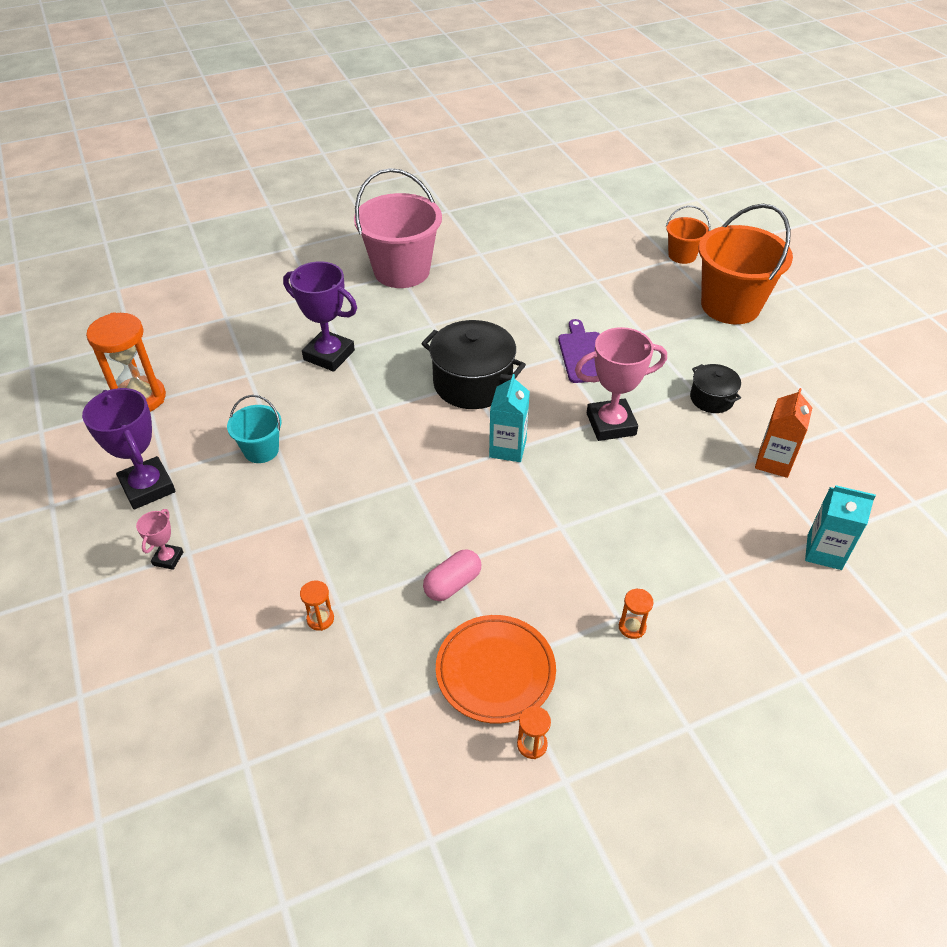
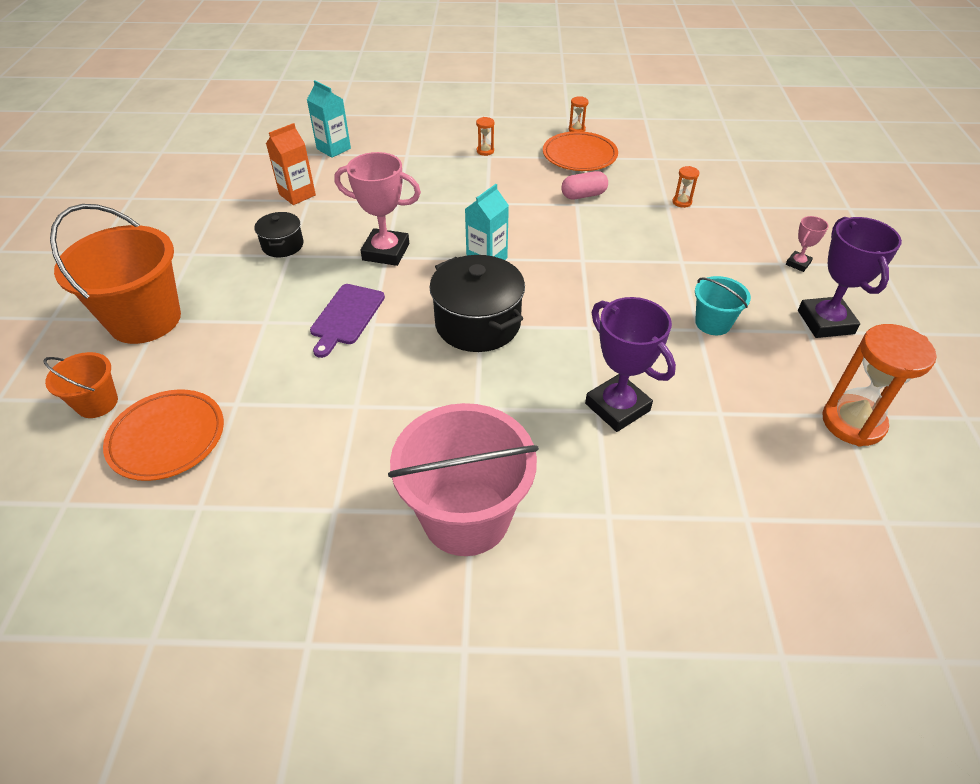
camera: 155 degrees left, 0 degrees up
(614, 253) = (167, 438): none -> orange plate

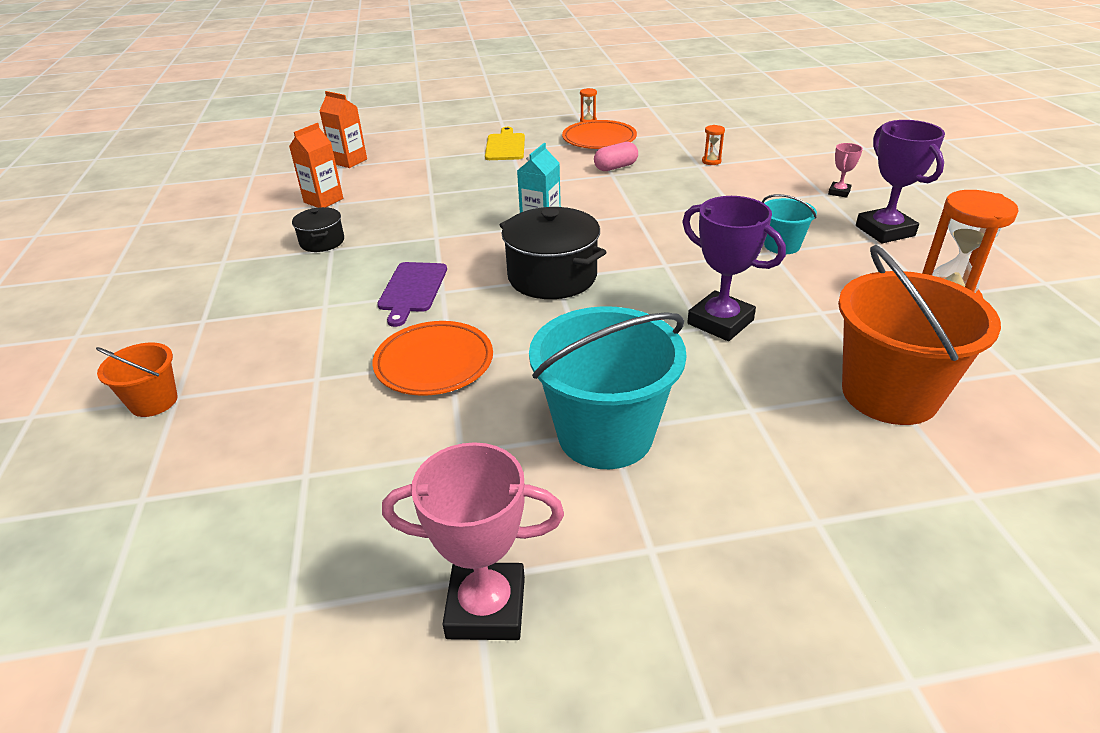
camera: 10 degrees left, 10 degrees down
(145, 319) = (188, 322): orange bucket -> orange bucket (889, 394)
(167, 438) = (247, 420): orange plate -> orange plate (434, 363)
(333, 149) = (349, 161): turquoise carton -> orange carton
(386, 252) = (434, 233): pink trophy -> pink trophy (486, 607)
(466, 517) = (605, 435): pink bucket -> turquoise bucket
(485, 151) = (505, 146): orange hourglass -> yellow cutting board

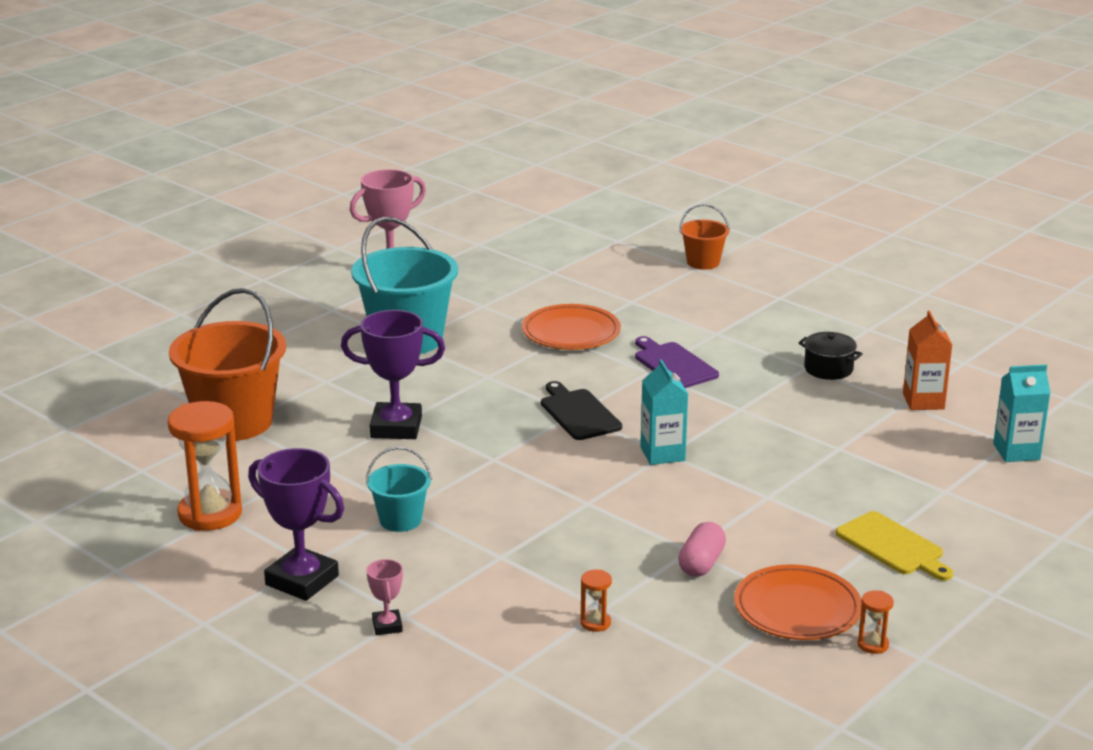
camera: 140 degrees right, 10 degrees down
(349, 161) = (1016, 452): orange carton -> turquoise carton
(552, 276) = (578, 413): black pot -> black cutting board

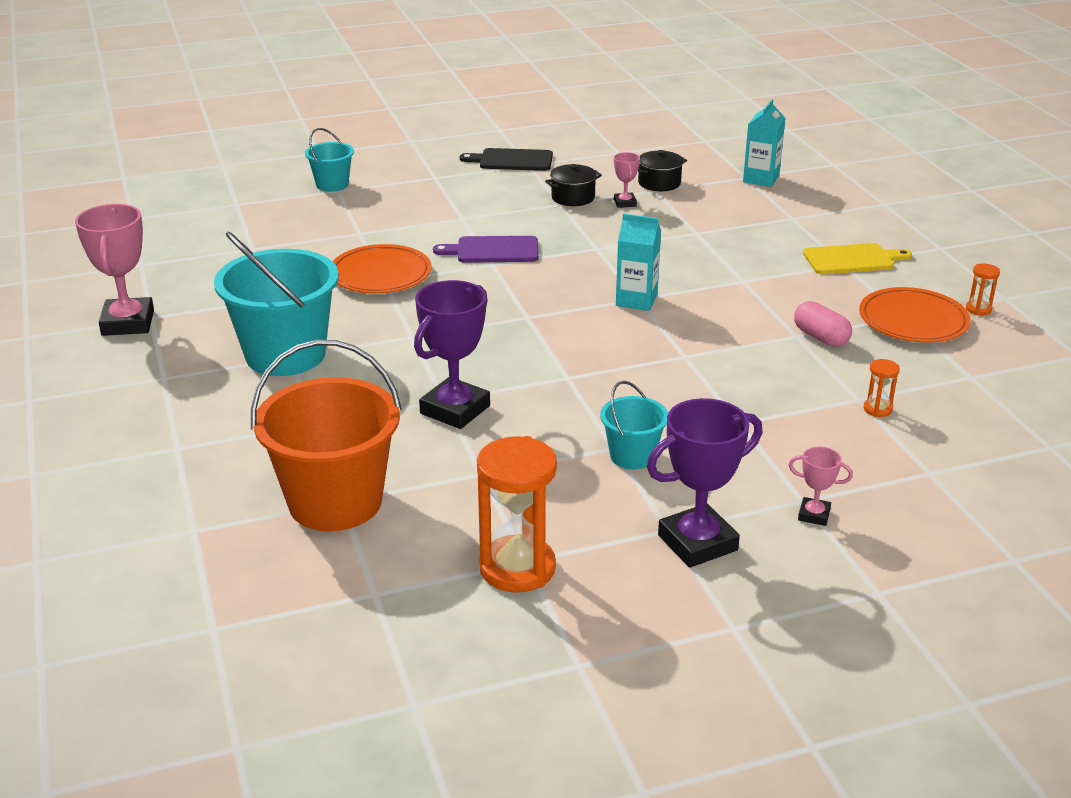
camera: 60 degrees left, 5 degrees up
(578, 413) = (529, 315): black cutting board -> black cutting board (512, 160)
(703, 262) = (332, 184): orange bucket -> turquoise bucket
(853, 396) = (625, 203): none -> pink trophy
(923, 401) = (659, 183): orange carton -> black pot

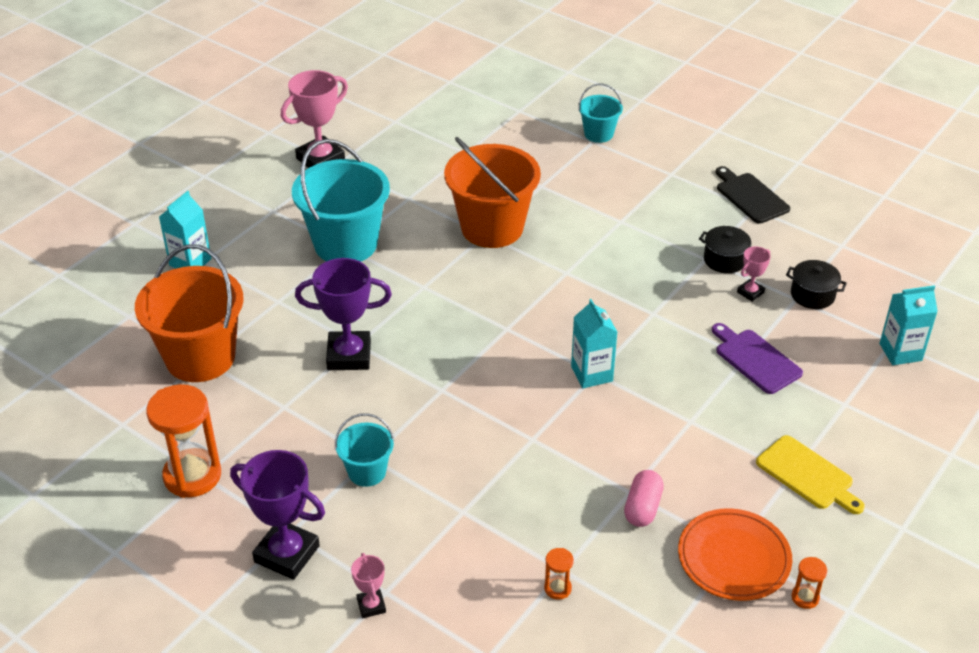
camera: 55 degrees right, 10 degrees up
(165, 457) = (190, 262): none -> turquoise carton
(380, 275) = (492, 228): orange plate -> orange bucket
(493, 250) = (588, 262): purple cutting board -> purple cutting board (755, 359)

